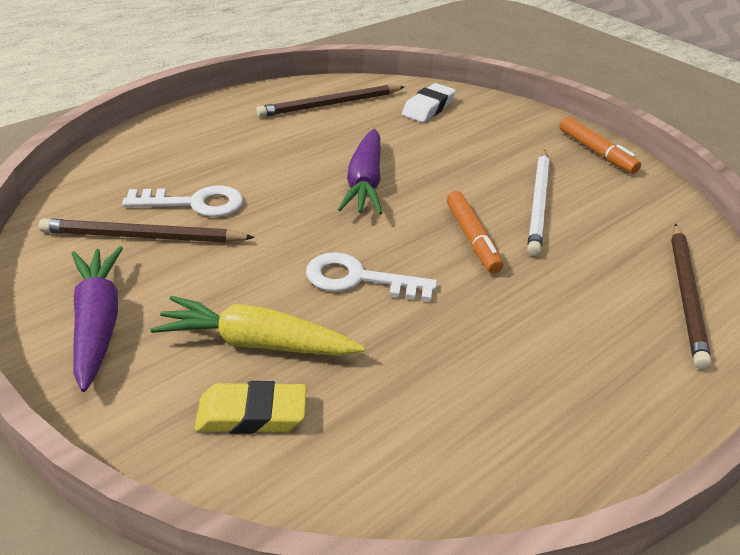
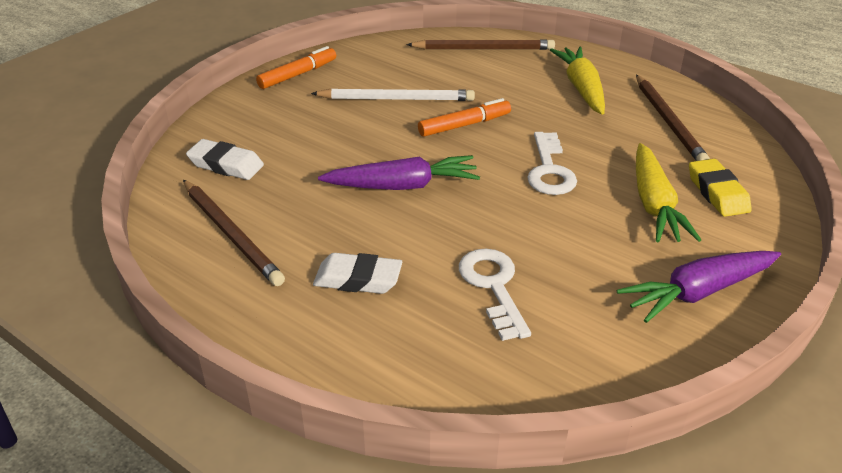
camera: 100 degrees left, 0 degrees up
(143, 237) = (569, 305): brown pencil -> brown pencil (668, 122)
(245, 146) = (358, 279): none -> white eraser
(561, 364) = (581, 89): none -> yellow carrot

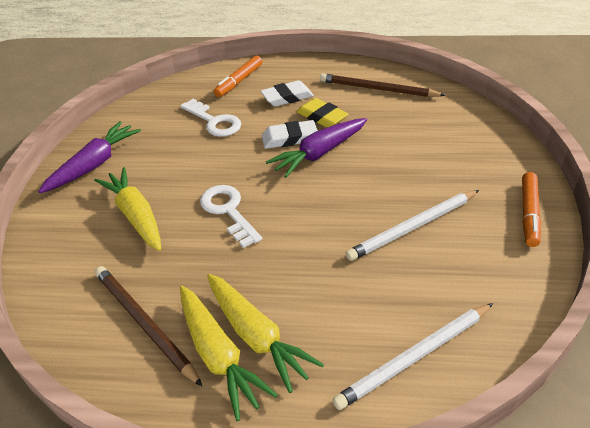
camera: 150 degrees right, 5 degrees up
(226, 165) = (443, 118): white eraser -> white eraser (289, 138)
(464, 125) = (328, 225): orange marker -> orange marker (239, 81)
(483, 49) = (415, 357): brown pencil -> white pencil
(616, 89) = (218, 354): none -> yellow carrot
(717, 193) = (86, 249): yellow eraser -> yellow eraser (322, 117)

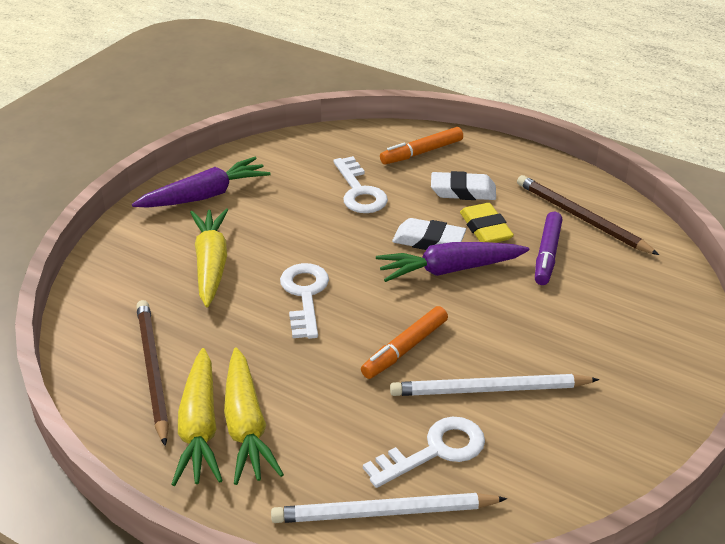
camera: 25 degrees right, 5 degrees down
(375, 120) = (547, 254): none -> purple marker
(412, 289) = (435, 451): none -> white key
(529, 213) = (640, 430): orange marker -> orange marker (405, 349)

